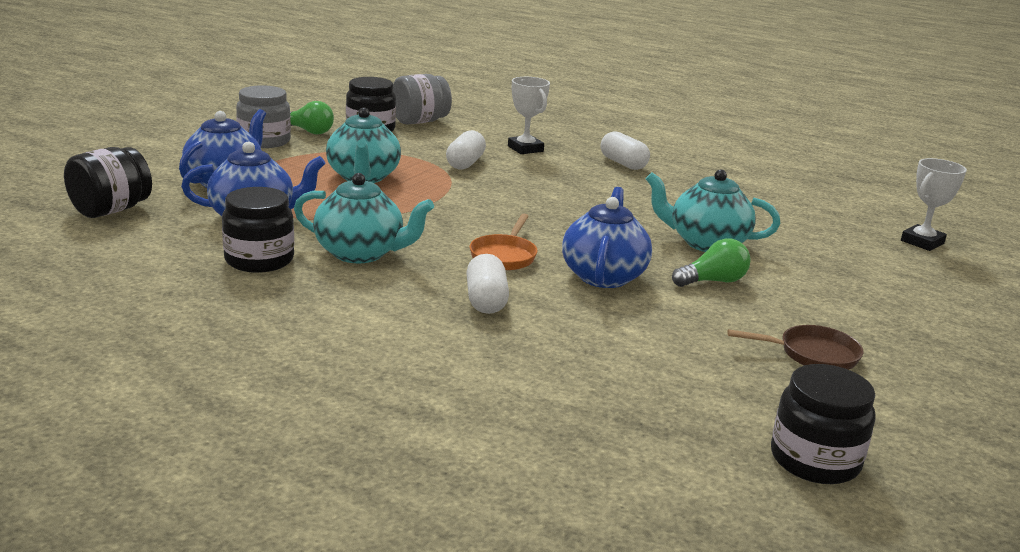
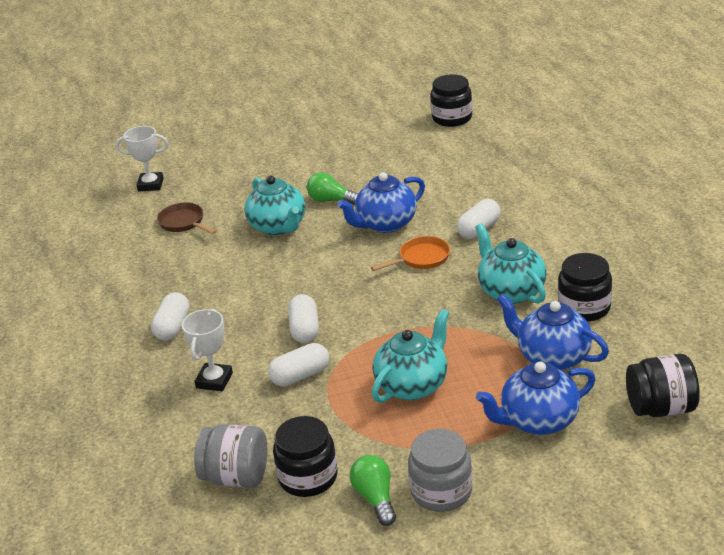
camera: 130 degrees left, 10 degrees up
(515, 185) = (305, 329): none -> white capsule
(813, 355) = (365, 150): brown pan -> brown pan (184, 223)

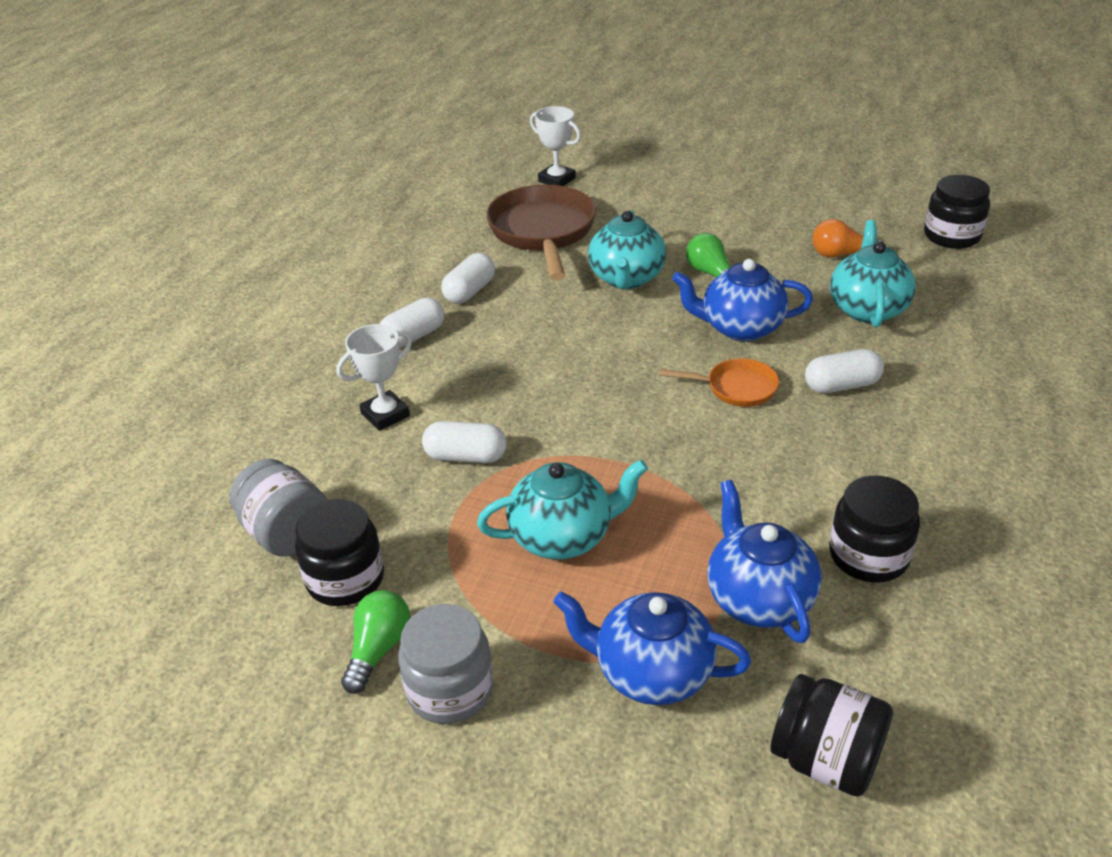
camera: 35 degrees right, 5 degrees up
(184, 223) = (543, 232): brown pan -> brown pan, size x1.95
(305, 329) = (527, 406): white capsule -> white capsule (470, 291)
(399, 155) = (841, 254): none -> orange light bulb
(510, 291) = (797, 483): turquoise teapot -> turquoise teapot (867, 308)

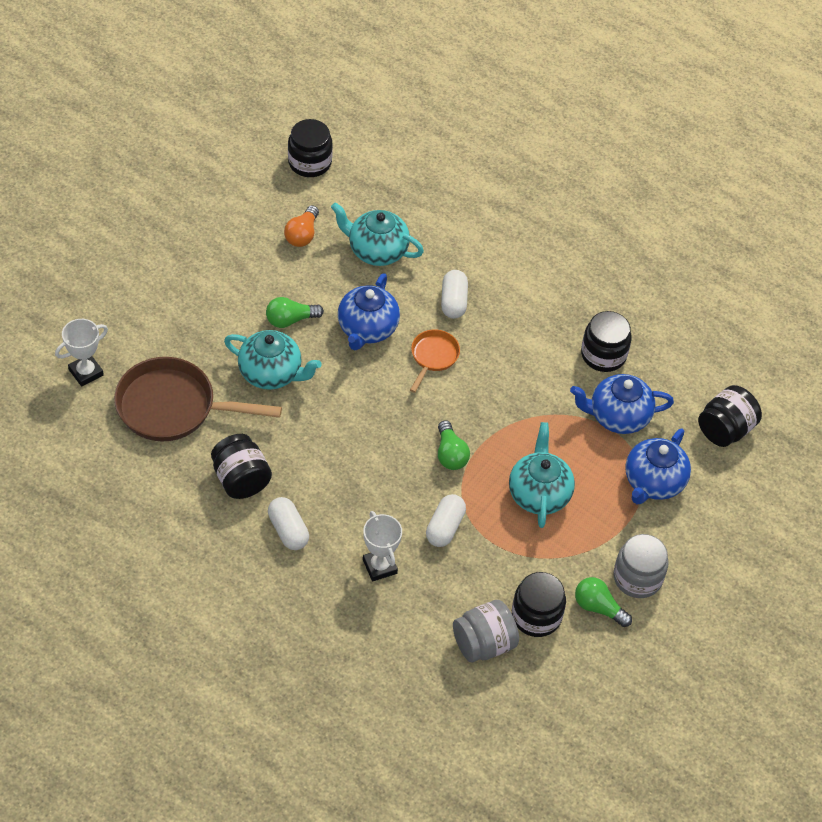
camera: 80 degrees left, 15 degrees up
(470, 291) = (241, 479): white capsule -> black jar
(587, 436) = (450, 454): none -> green light bulb

